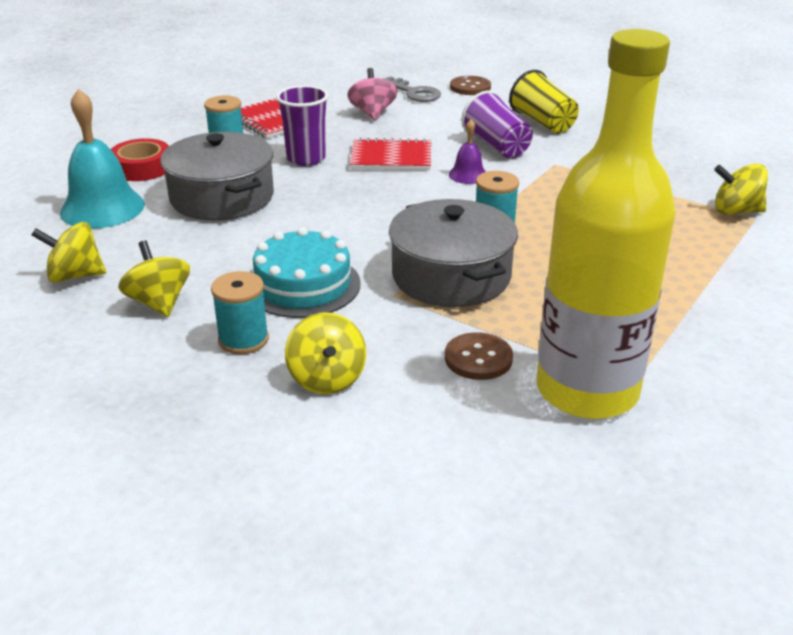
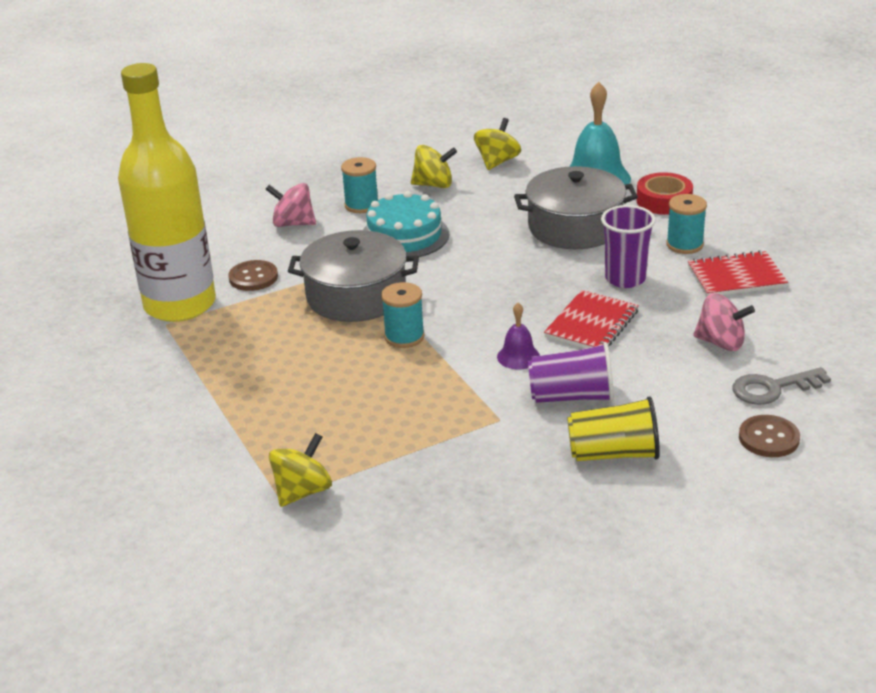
camera: 120 degrees right, 0 degrees up
(327, 378) = (293, 223): yellow spinning top -> pink spinning top

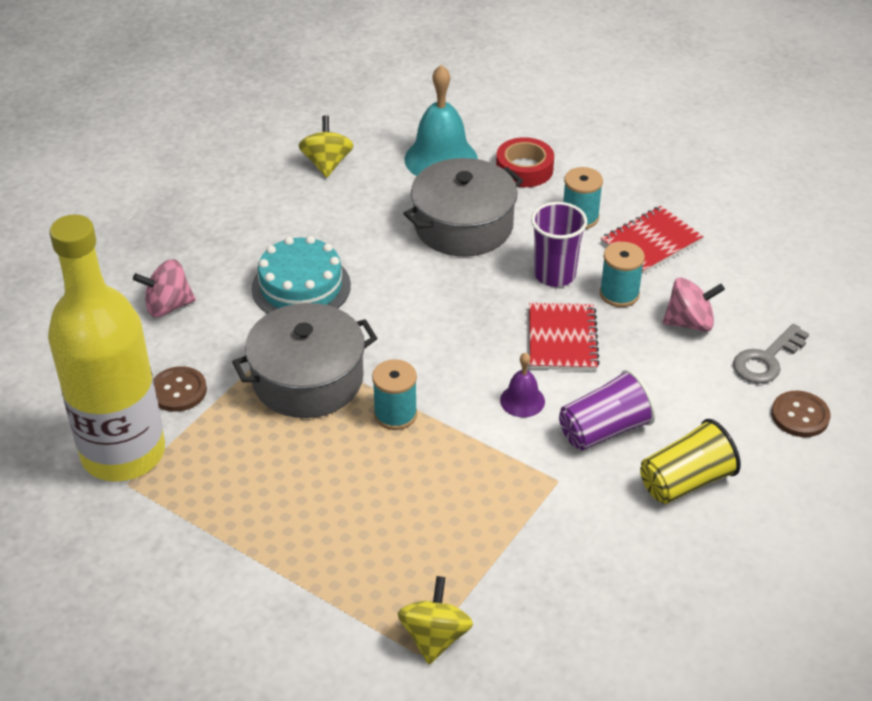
camera: 30 degrees left, 10 degrees up
(361, 205) = (225, 260): turquoise spool -> turquoise spool (619, 294)
(434, 185) = (282, 211): yellow spinning top -> none

